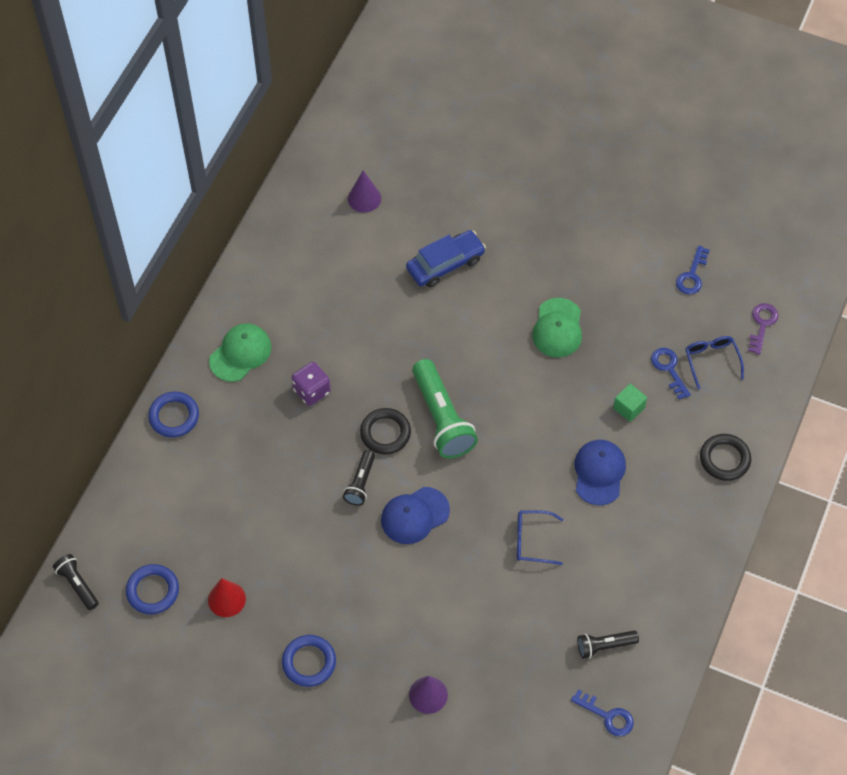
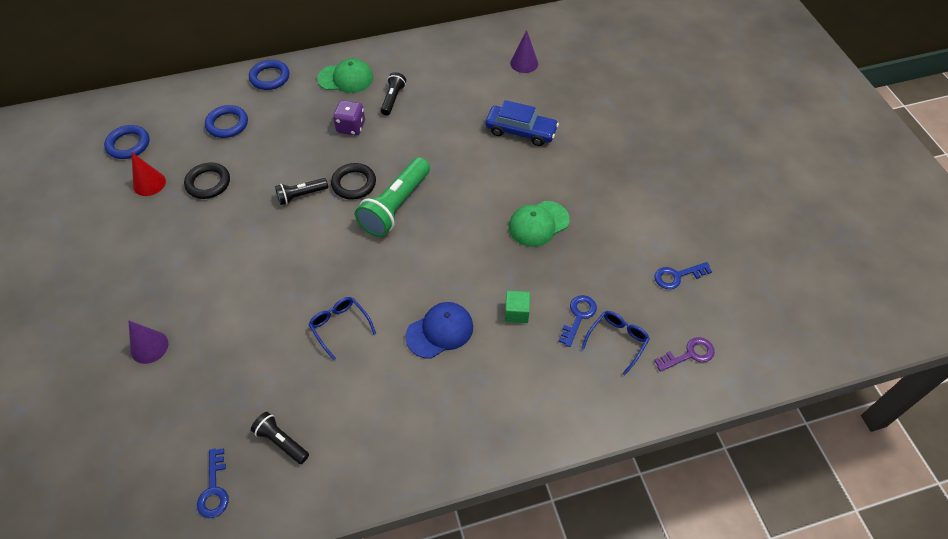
camera: 50 degrees right, 5 degrees down
(78, 585) = (107, 108): black flashlight -> black flashlight (393, 99)
(309, 662) = (129, 258): blue ring -> blue ring (227, 124)
(414, 515) = (300, 241): blue cap -> none
(724, 459) = (536, 413): black ring -> black ring (208, 183)

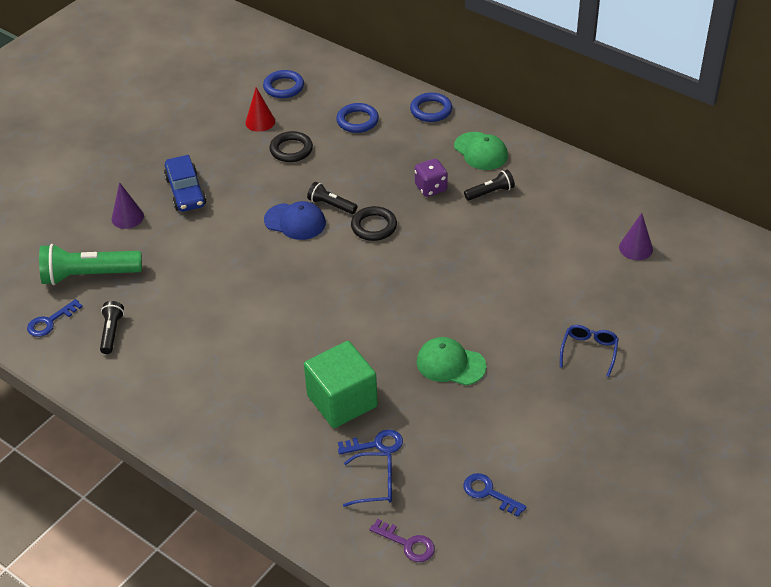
camera: 55 degrees right, 10 degrees down
(340, 326) = (232, 303): blue glasses -> blue glasses (589, 351)
(395, 206) = (376, 264): green flashlight -> green flashlight (89, 275)
(440, 331) = (280, 363): blue cap -> blue cap (295, 221)
(516, 312) = (342, 401): green cube -> green cube, size x2.18
(521, 131) = (546, 293): blue car -> blue car (185, 191)

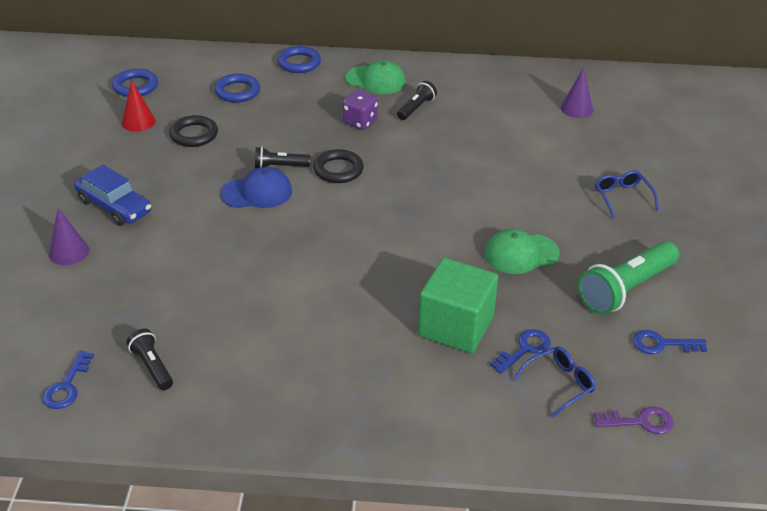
camera: 35 degrees left, 5 degrees down
(89, 275) = (73, 322): green flashlight -> green flashlight (625, 289)

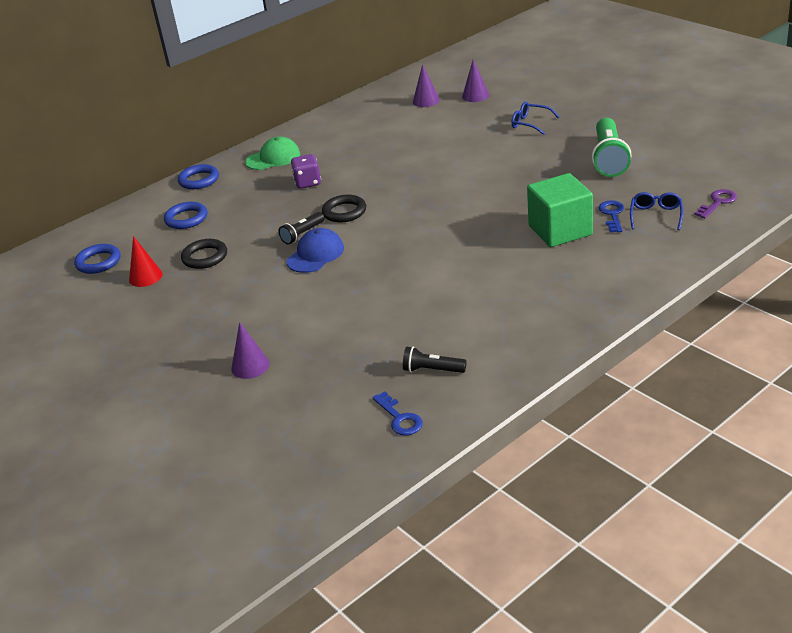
camera: 40 degrees left, 5 degrees down
(114, 206) = (230, 325): blue car -> none
(416, 108) = (329, 155): black flashlight -> none
(521, 254) = (529, 179): green cap -> none
(626, 133) = (475, 96): none -> purple cone
(662, 344) = (668, 168): blue key -> none

